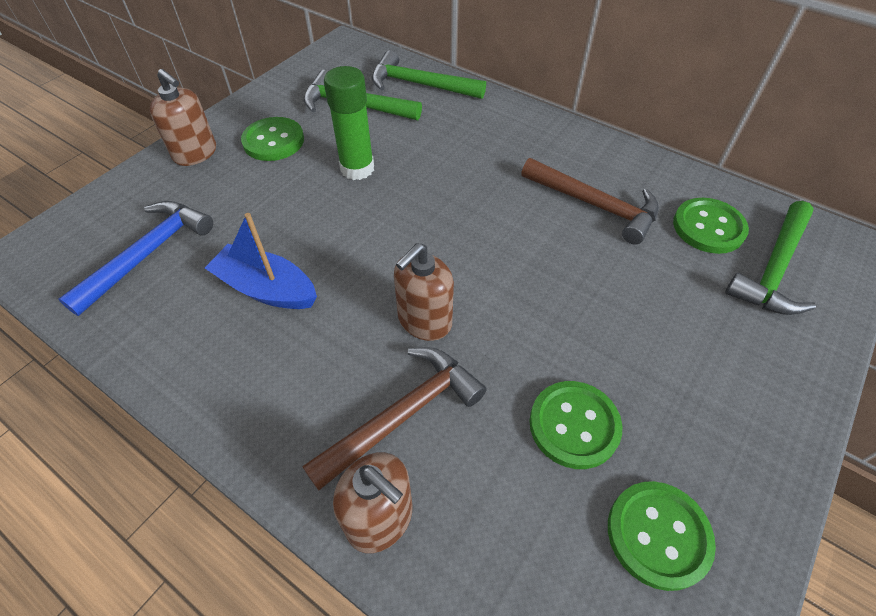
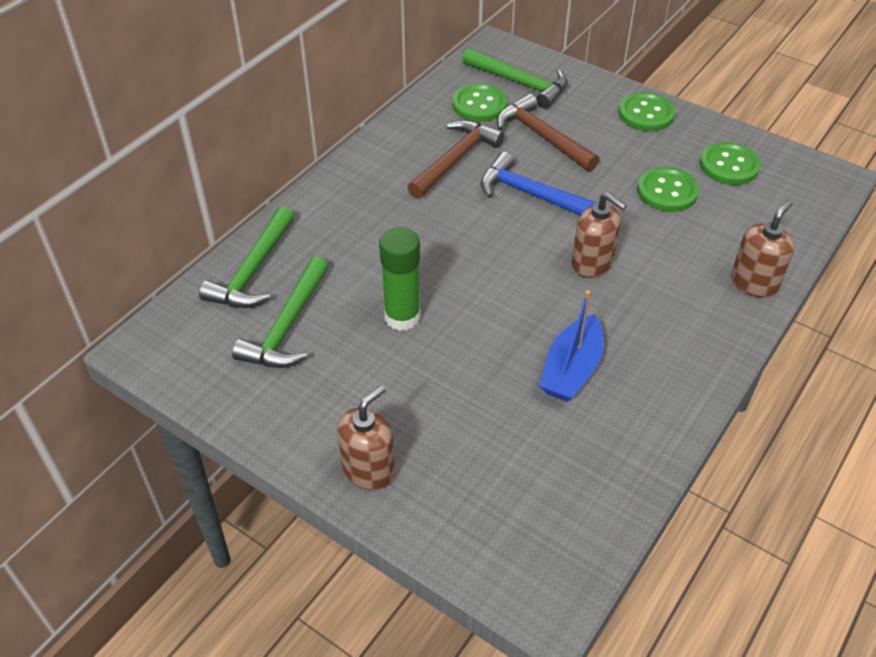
camera: 90 degrees left, 5 degrees down
(148, 254) = (536, 476): blue hammer -> blue hammer (532, 195)
(273, 141) = (350, 395): green button -> green button (646, 114)
(402, 415) = (678, 274): brown hammer -> brown hammer (542, 137)

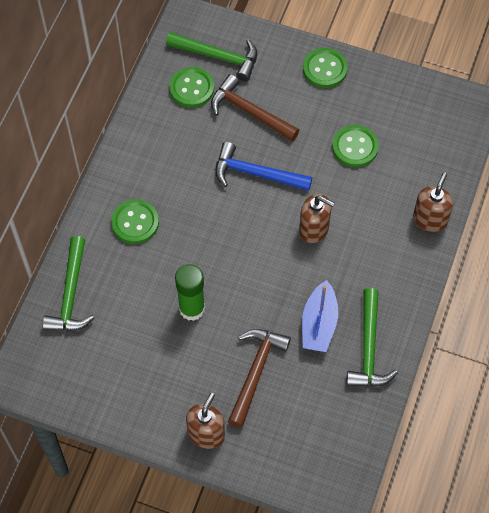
camera: 15 degrees left, 15 degrees up
(287, 326) = (113, 336): green hammer -> green hammer (369, 348)
(455, 159) = (188, 151): brown hammer -> brown hammer (255, 372)
(729, 166) = (396, 110): green button -> green button (135, 222)

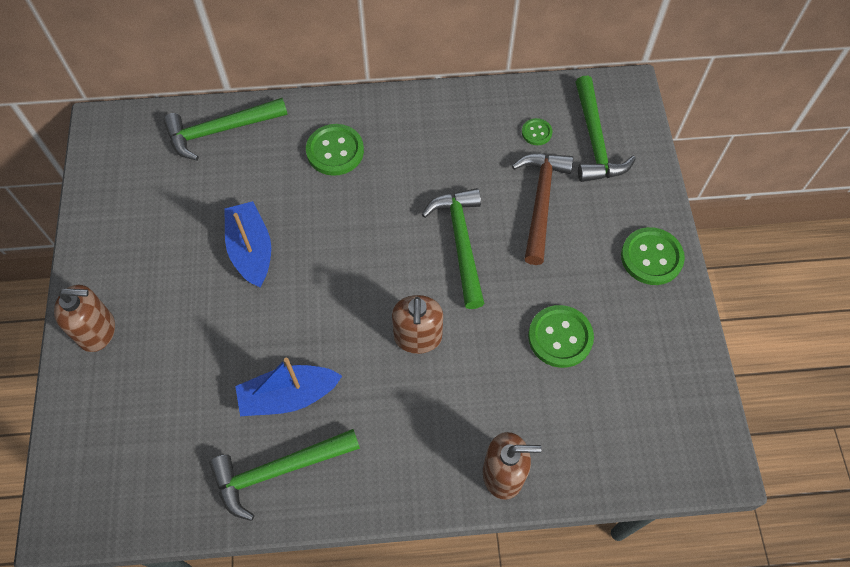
camera: 65 degrees right, 0 degrees up
(191, 88) = (536, 132): green button -> green button, size x0.54
(192, 309) = (251, 250): green glue stick -> blue boat
(255, 372) = (195, 351): brown hammer -> none
(256, 174) = (460, 243): blue hammer -> green hammer

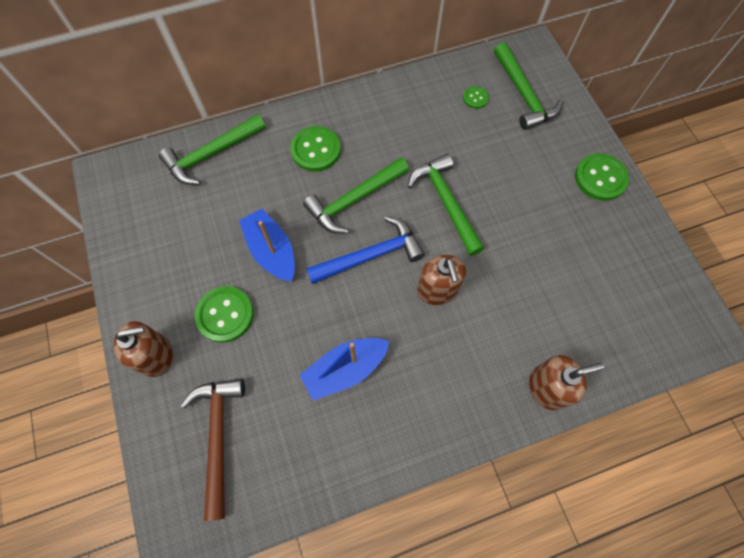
camera: 15 degrees left, 5 degrees up
(279, 471) = (358, 437): green hammer -> green hammer (354, 200)
(357, 281) = (371, 255): none -> blue hammer
(540, 202) = (498, 154): brown hammer -> brown hammer (218, 437)
(560, 337) = (552, 261): green button -> green button (225, 315)

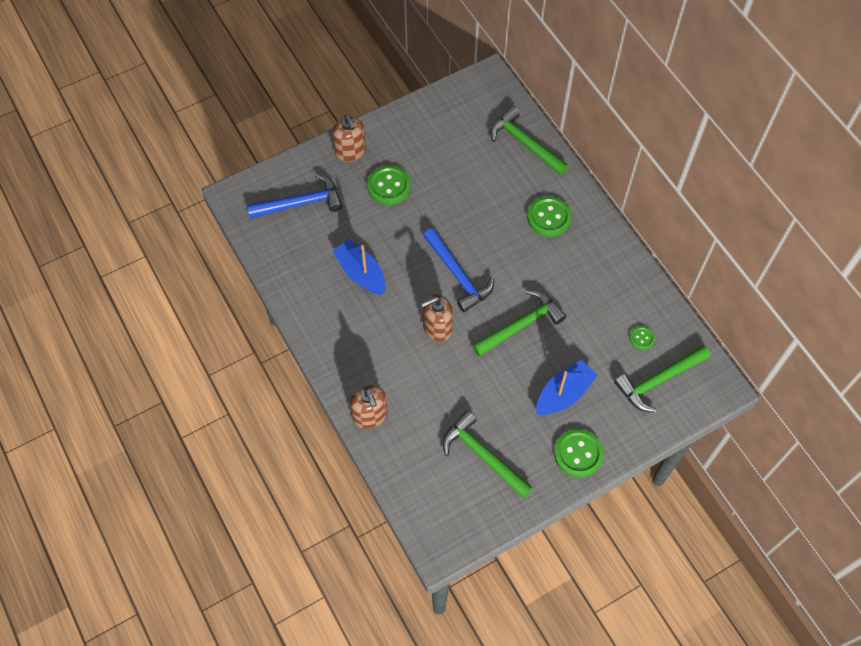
camera: 80 degrees right, 5 degrees down
(218, 437) = (300, 203): brown hammer -> blue hammer
(272, 251) = (447, 205): blue boat -> blue boat (564, 394)
(354, 200) = (506, 255): green hammer -> green hammer (483, 455)

